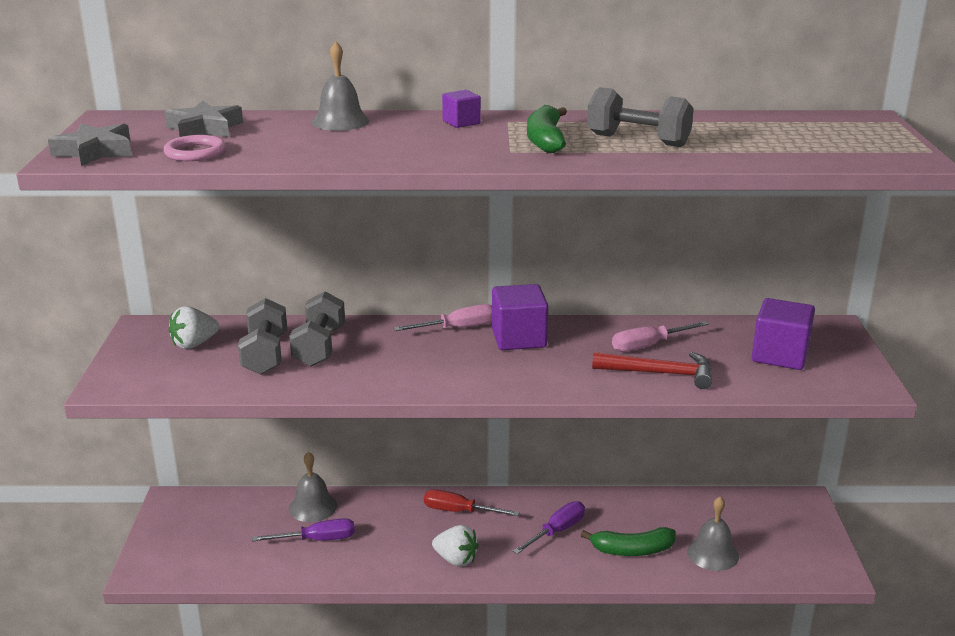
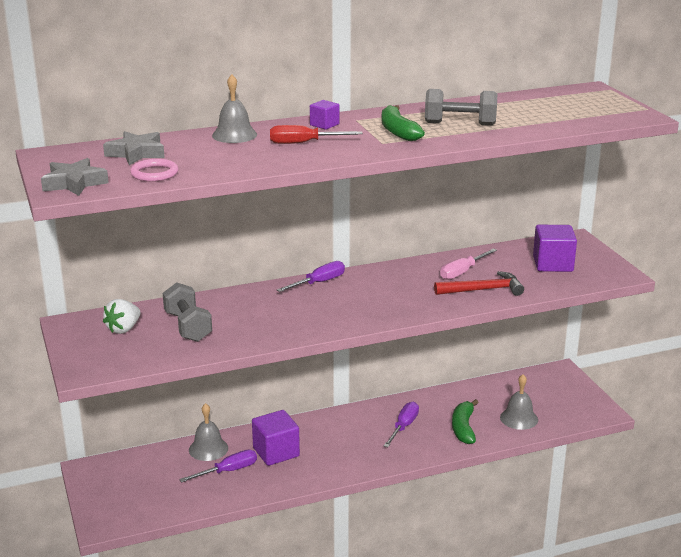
camera: 20 degrees left, 0 degrees up
(319, 347) = (225, 314): grey dumbbell -> none
(456, 560) = (342, 462): white strawberry -> none
(458, 328) = (319, 283): pink screwdriver -> purple screwdriver
(459, 511) = (324, 428): red screwdriver -> red screwdriver (304, 143)
(518, 338) = (368, 282): purple cube -> purple cube (276, 452)
(632, 550) = (463, 428): green banana -> green banana turned 120 degrees clockwise

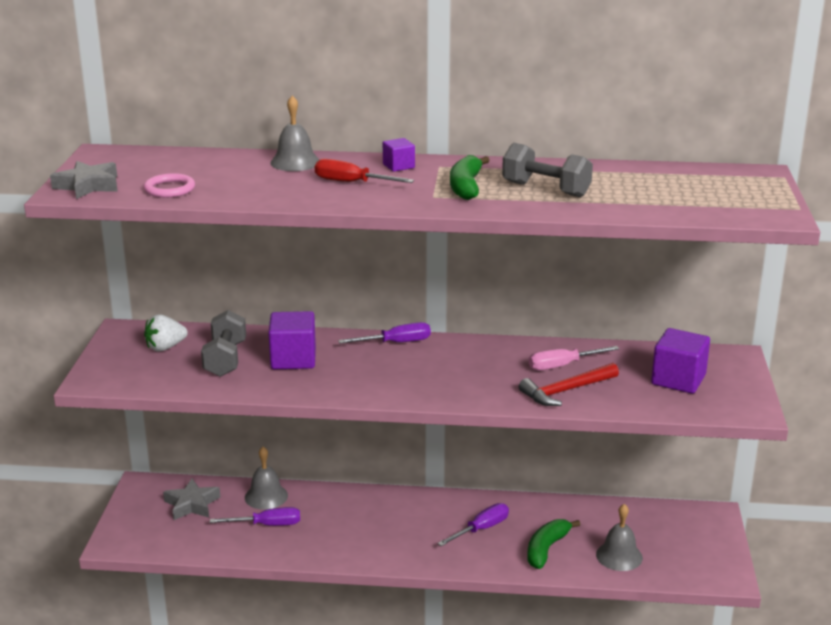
camera: 25 degrees right, 0 degrees up
(136, 153) = (179, 165): grey star -> grey star (192, 504)
(276, 452) = (328, 519): purple cube -> purple cube (293, 359)
(483, 290) = (566, 391): red hammer -> red hammer turned 135 degrees clockwise

